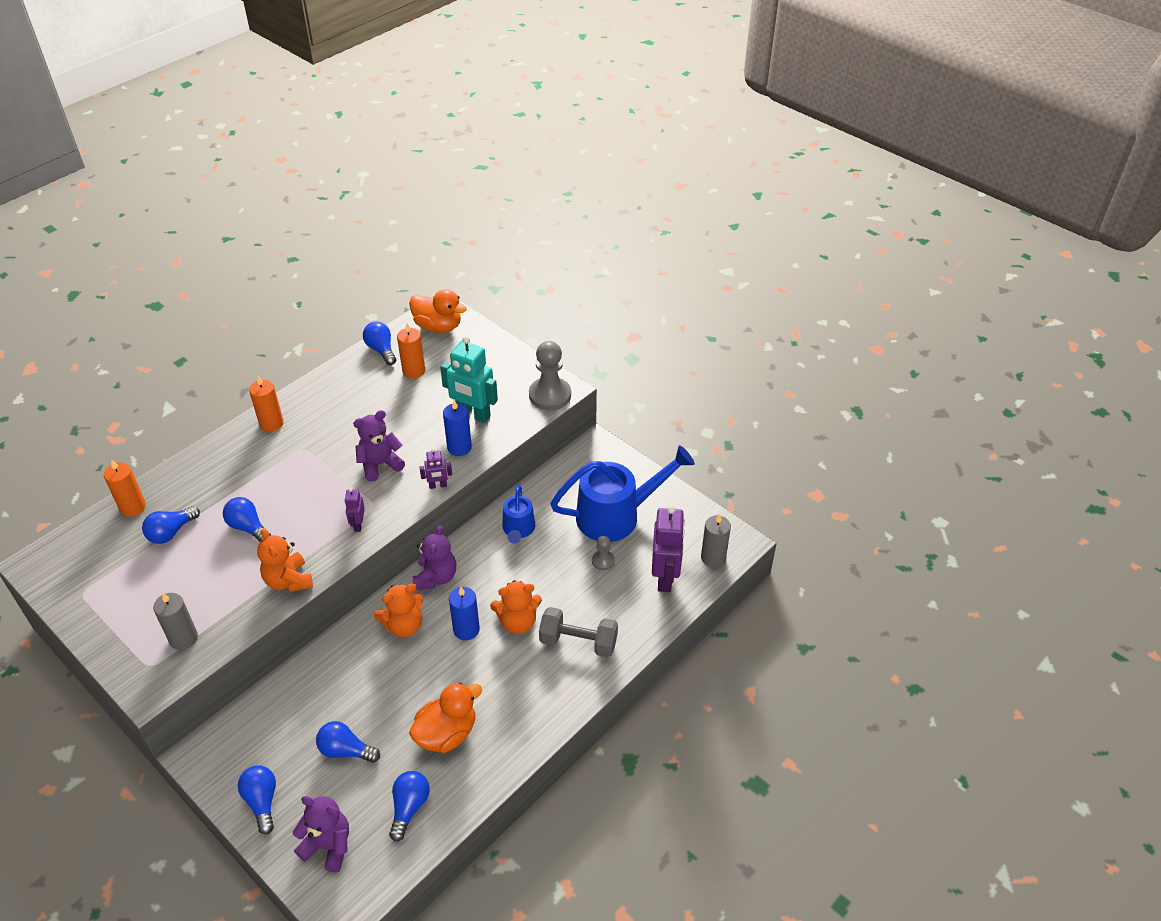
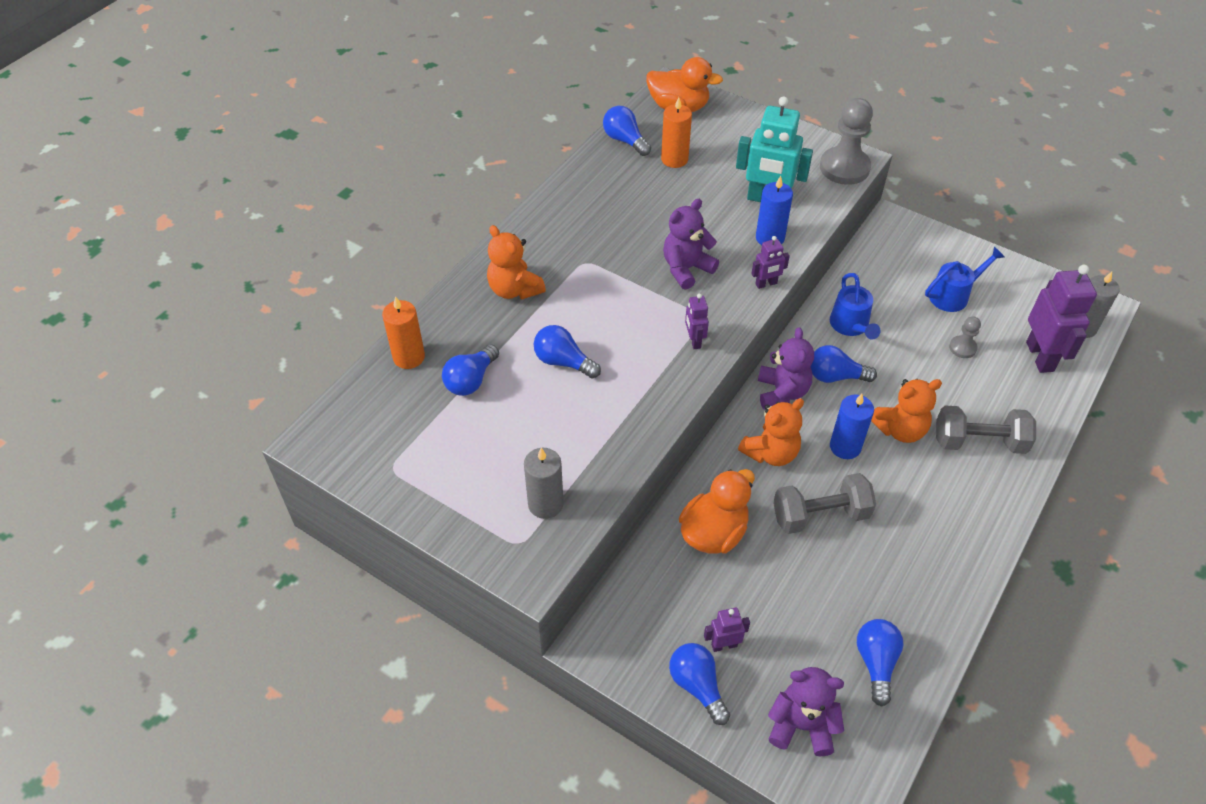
camera: 10 degrees left, 5 degrees up
(271, 423) = (534, 238): orange candle -> none
(288, 581) = (642, 417): orange teddy bear -> orange teddy bear (514, 289)
(297, 773) = (724, 645): none -> purple robot
(346, 750) = (770, 608): blue light bulb -> blue light bulb (835, 376)
(420, 682) = (820, 515): none -> grey dumbbell
(446, 734) = (879, 570): orange duck -> orange duck (713, 533)
(617, 515) = (954, 295): blue watering can -> blue watering can, size x0.53

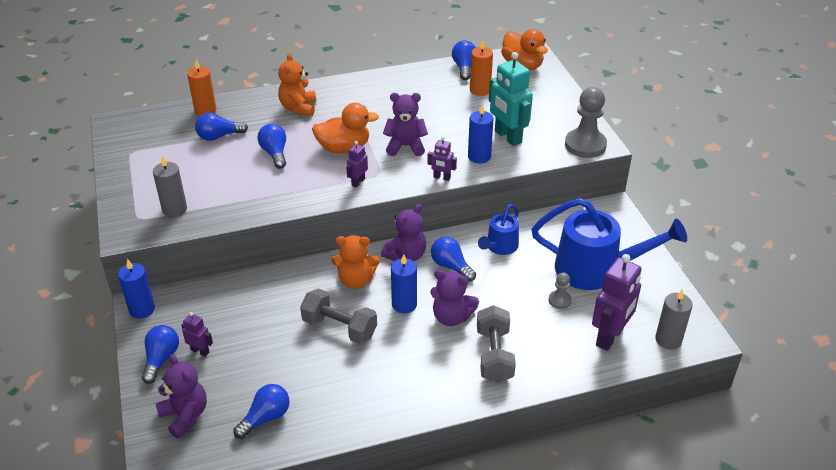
camera: 40 degrees right, 10 degrees down
(601, 647) = (142, 309): none -> blue candle
(713, 533) = (269, 297): orange duck -> orange duck (344, 148)
(900, 429) = (451, 317): orange teddy bear -> purple teddy bear
(954, 295) = (597, 269): blue watering can -> blue watering can, size x1.88
(979, 442) = (494, 355): grey dumbbell -> grey dumbbell turned 45 degrees clockwise

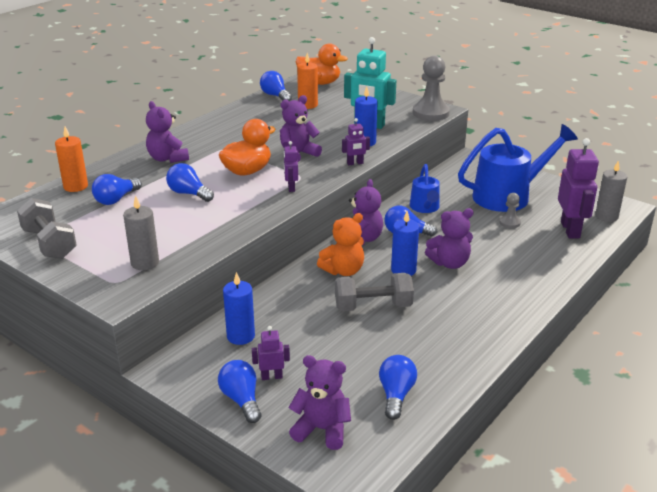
camera: 35 degrees left, 10 degrees down
(142, 309) = (171, 372): blue candle -> blue candle (240, 336)
(298, 108) = (167, 158): orange teddy bear -> purple teddy bear
(494, 355) = (512, 273): grey dumbbell -> grey dumbbell (49, 243)

